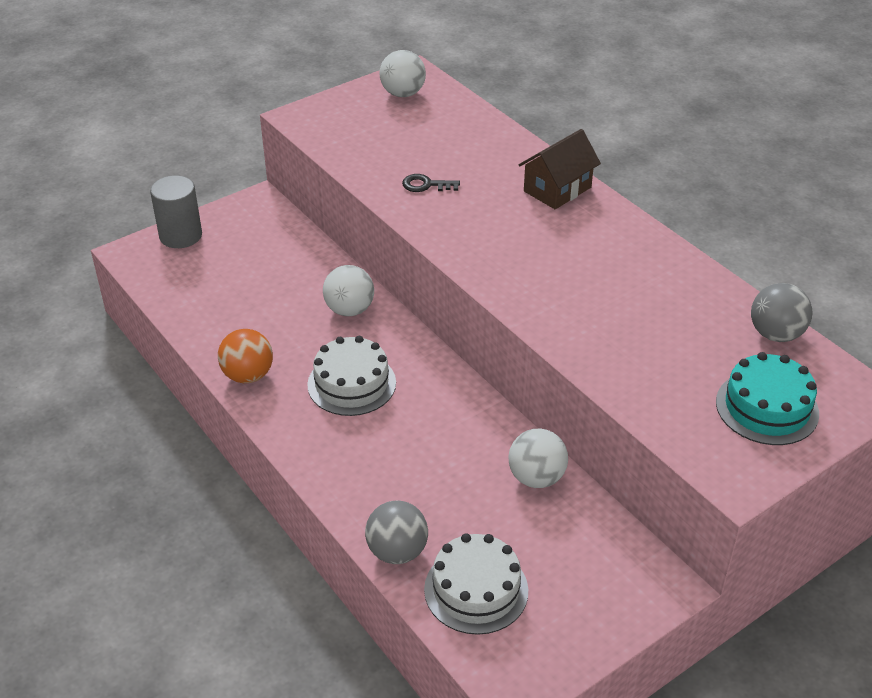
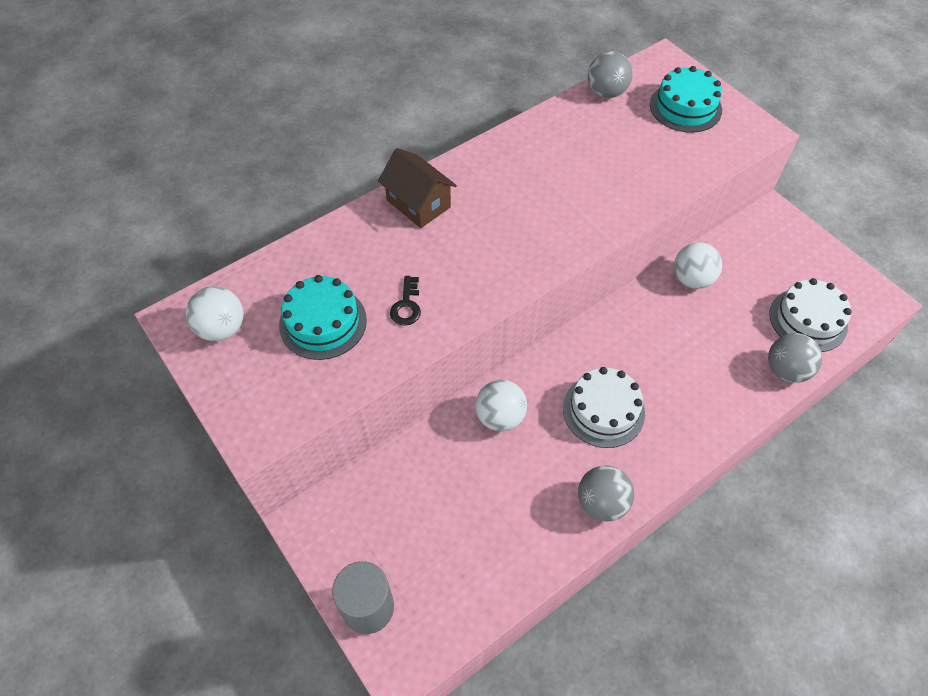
camera: 90 degrees left, 15 degrees up
(248, 375) = (601, 503): orange ball -> grey ball
(408, 141) = (323, 322): none -> turquoise cake

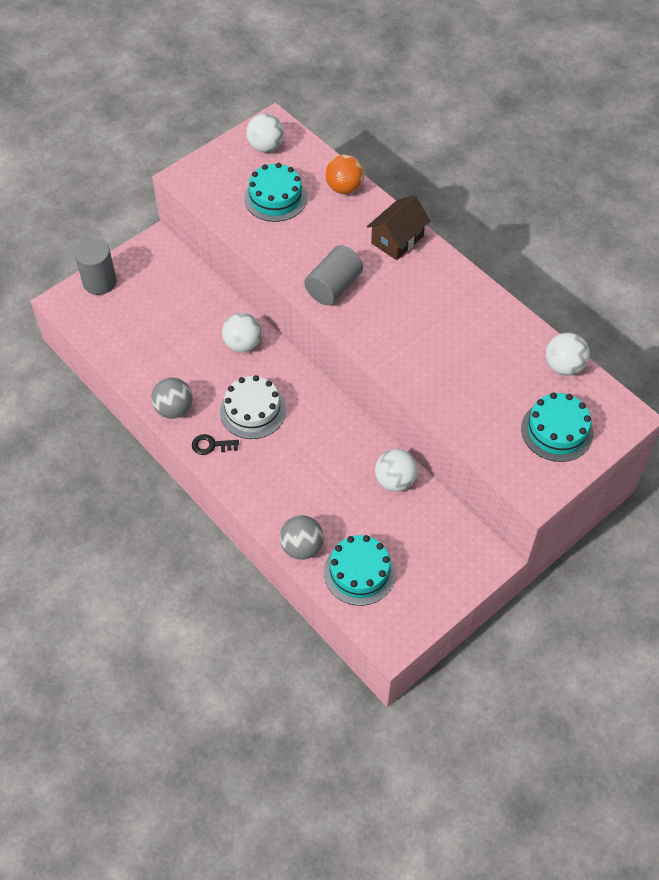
camera: 85 degrees right, 0 degrees up
(322, 247) = (344, 188): none -> orange ball
(406, 305) = (294, 242): black key -> black key (211, 445)
(486, 270) = (333, 287): none -> grey cylinder
(606, 92) = (564, 366): grey ball -> white ball
(808, 320) = (359, 572): white cake -> turquoise cake

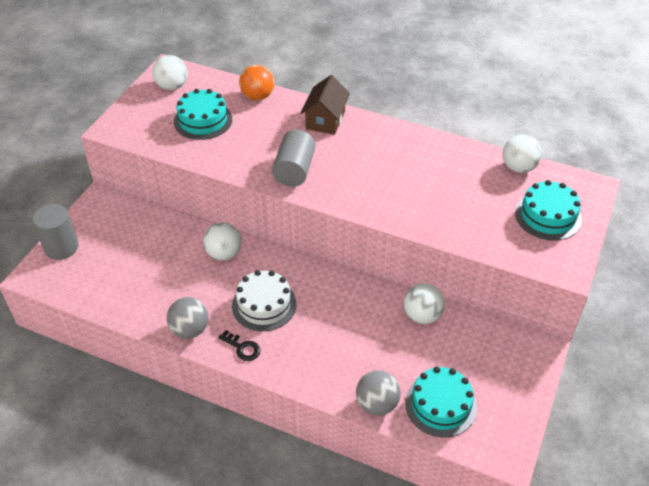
camera: 25 degrees left, 10 degrees down
(211, 445) = (242, 348): black key -> black key turned 120 degrees counterclockwise

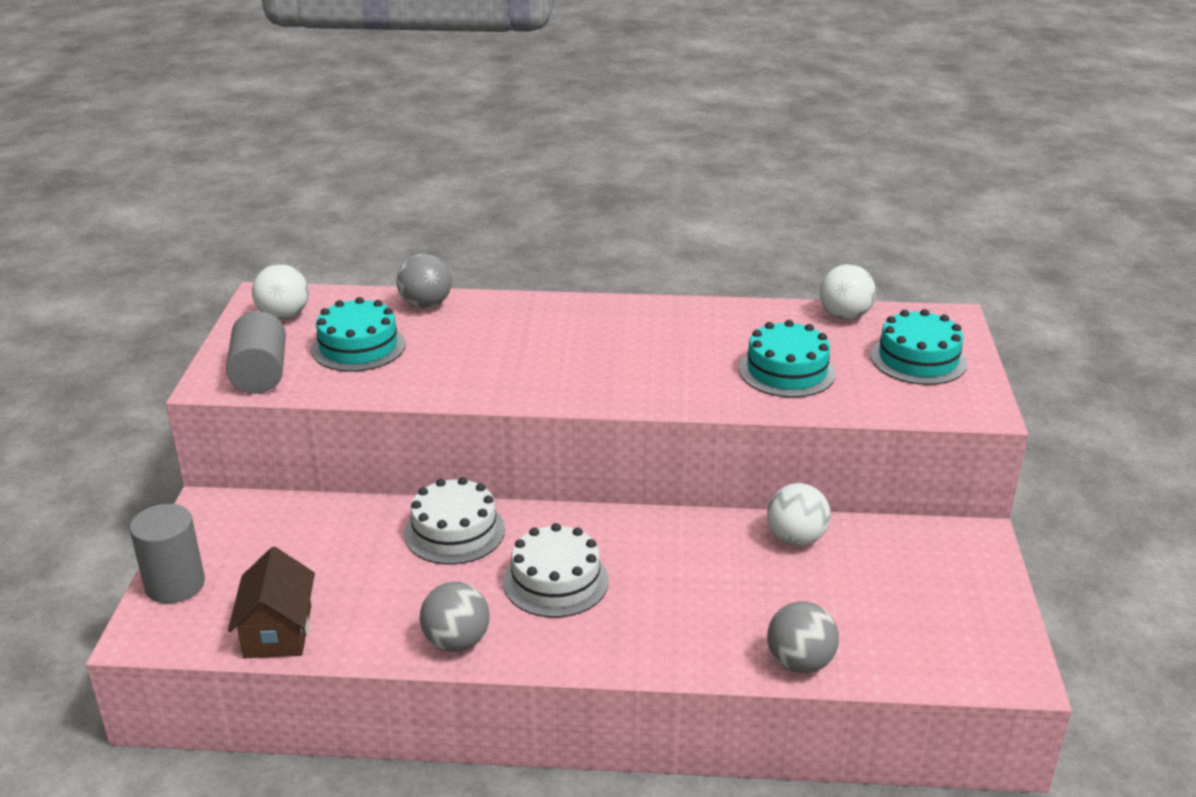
camera: 20 degrees left, 15 degrees down
(224, 253) = (454, 531): white ball -> white cake
(242, 348) = (554, 644): black key -> none
(257, 96) = (426, 305): orange ball -> grey ball
(294, 170) = (536, 378): grey cylinder -> grey cylinder (260, 374)
(325, 120) = (544, 313): brown house -> brown house (278, 631)
(440, 405) = (889, 639): turquoise cake -> turquoise cake (787, 371)

